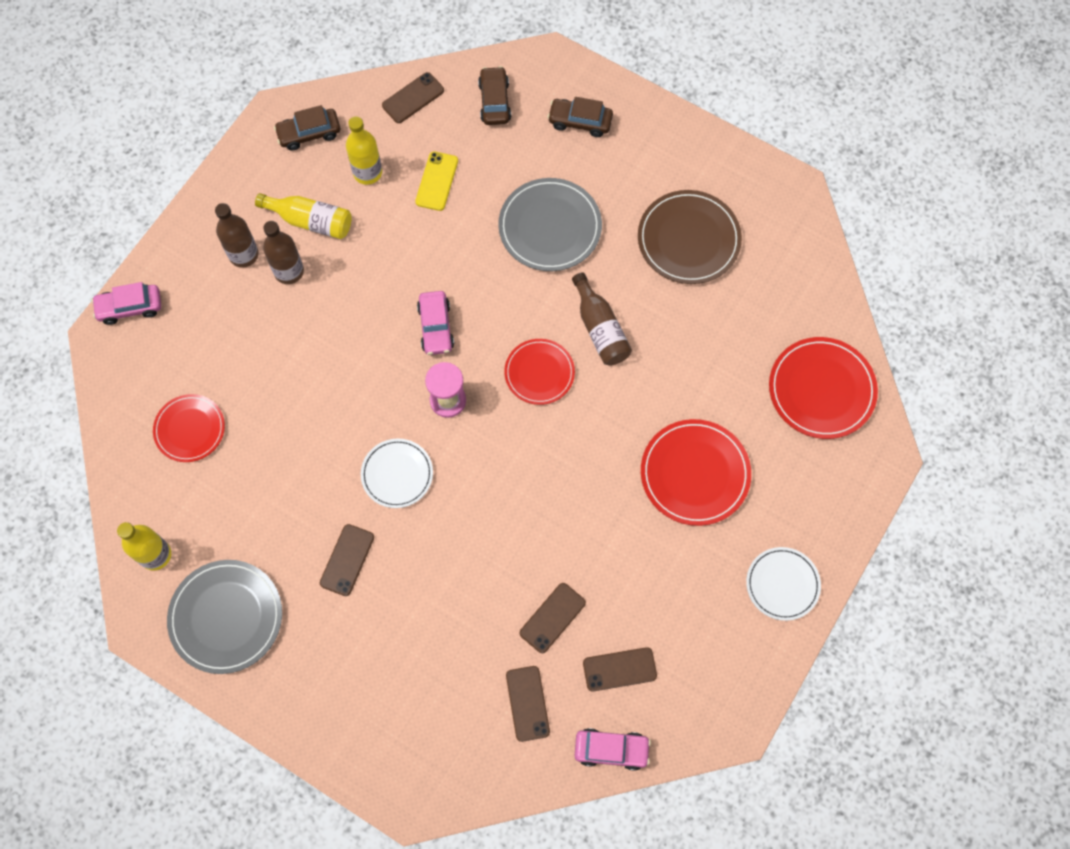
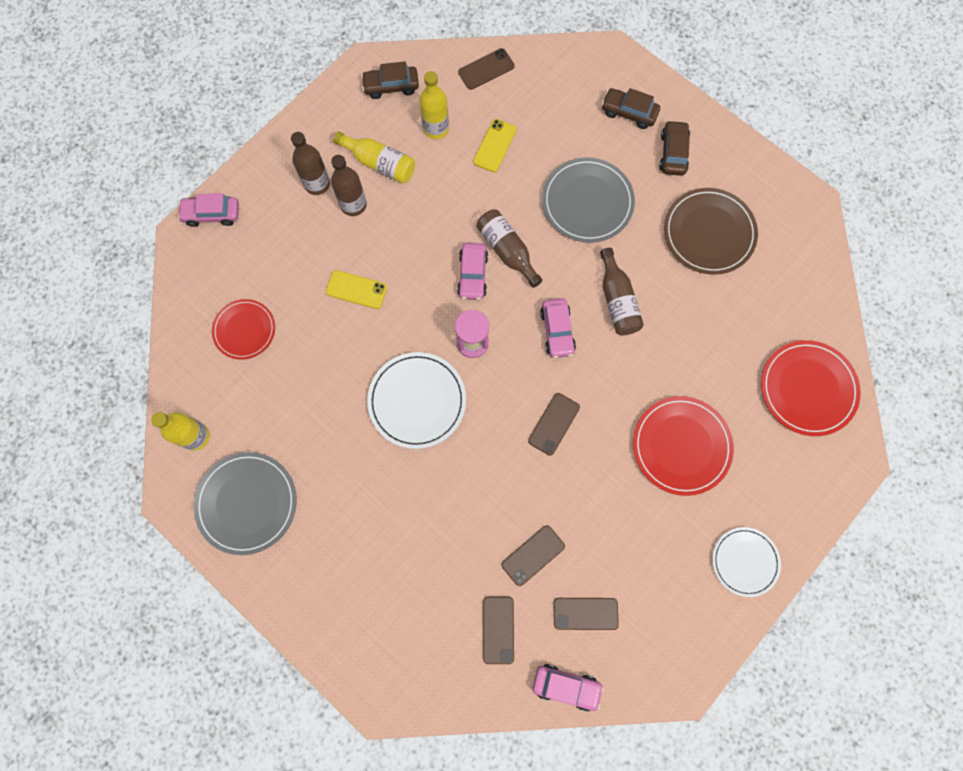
camera: 10 degrees right, 5 degrees up
(308, 364) = (356, 289): none -> yellow phone
(347, 560) = (360, 470): brown phone -> brown phone (554, 424)
(397, 474) = (417, 401): white plate -> white plate, size x1.53
(470, 294) = (507, 251): none -> brown bottle
(494, 101) = (557, 83): brown car -> brown car (673, 153)
(539, 373) = (557, 331): red plate -> pink car

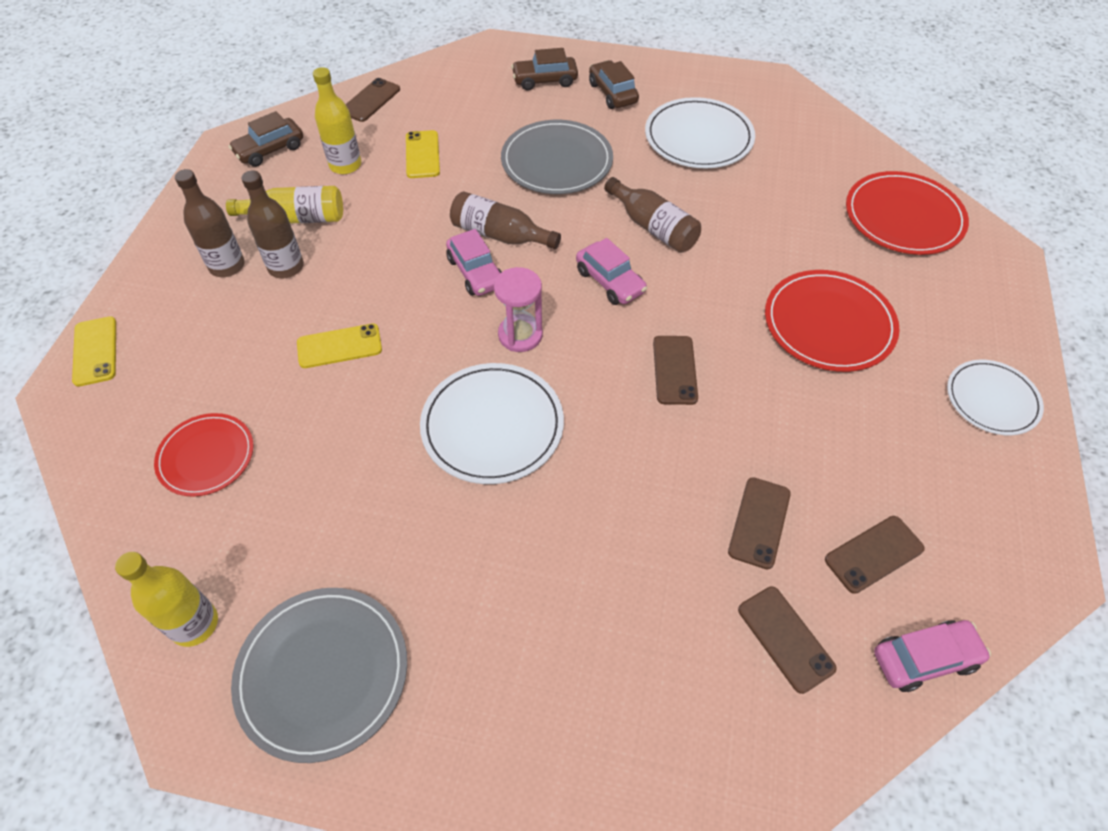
camera: 30 degrees left, 20 degrees down
(212, 214) = (95, 351): pink car -> yellow phone
(709, 233) = (698, 137): brown plate -> white plate

